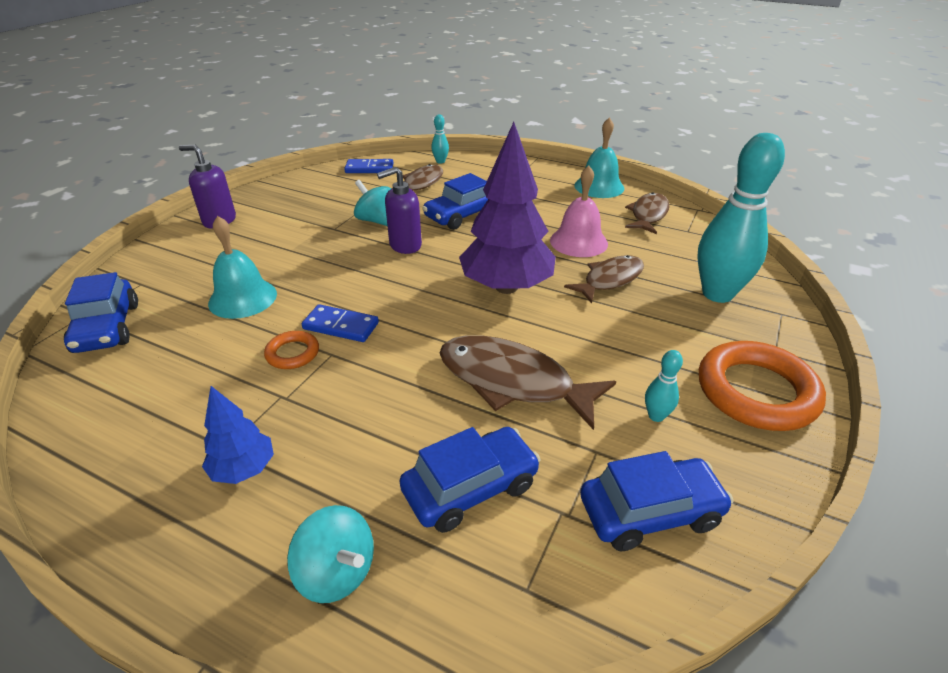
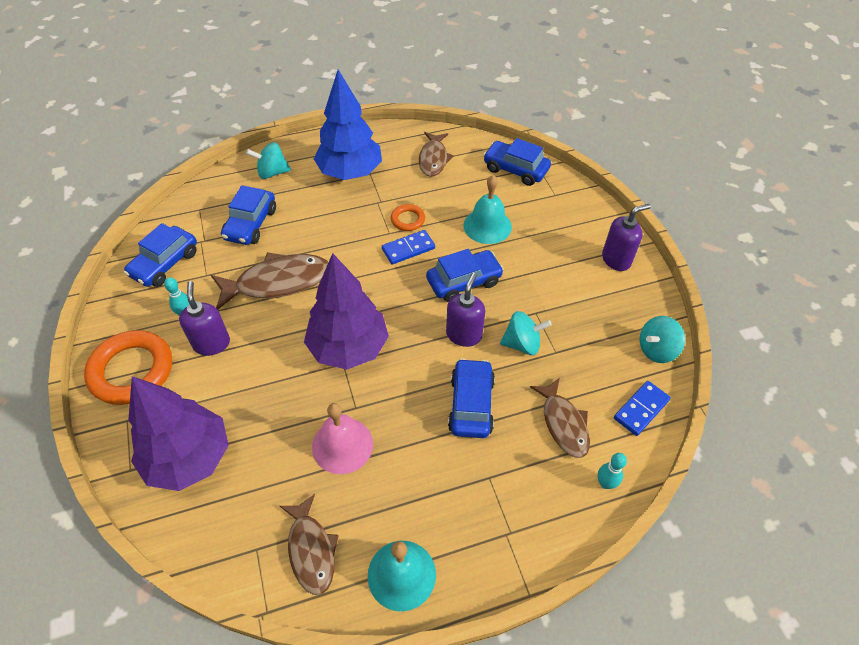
camera: 135 degrees right, 15 degrees up
(244, 469) = (350, 172): blue tree -> blue tree, size x2.01
(307, 179) = (656, 349): none -> turquoise spinning top
(344, 273) = (464, 281): none -> blue car
(610, 280) = (282, 412): brown fish -> brown fish (433, 159)
(642, 365) = (212, 343): none -> purple soap dispenser
(717, 294) = (189, 458): turquoise bowling pin -> purple tree

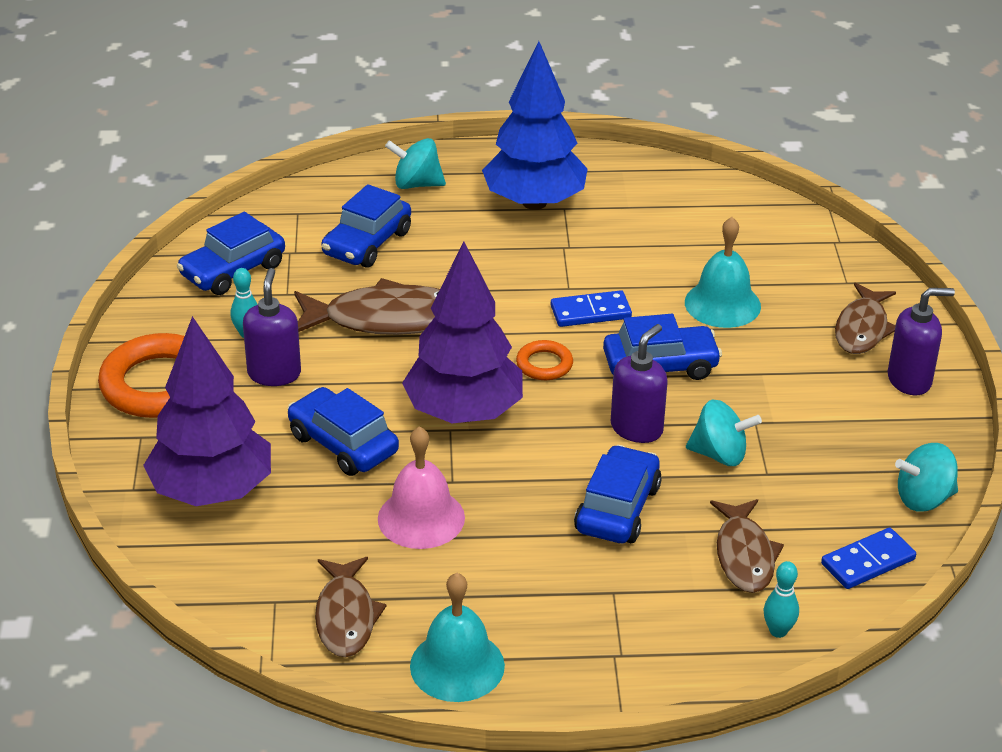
camera: 15 degrees right, 15 degrees down
(408, 220) = (602, 276): orange ring -> orange ring (544, 364)
(433, 159) = (670, 205): brown fish -> brown fish (862, 329)
(515, 169) = (795, 239): blue car -> blue car (343, 444)

